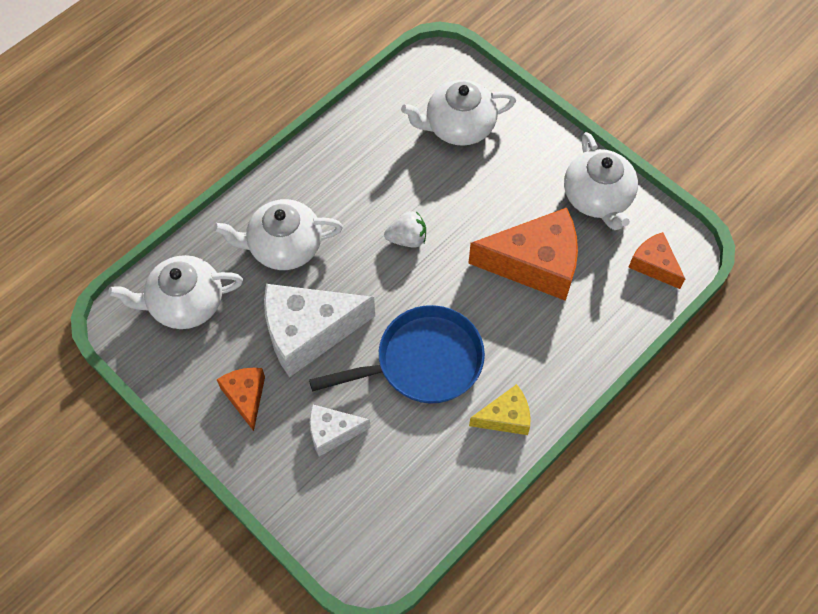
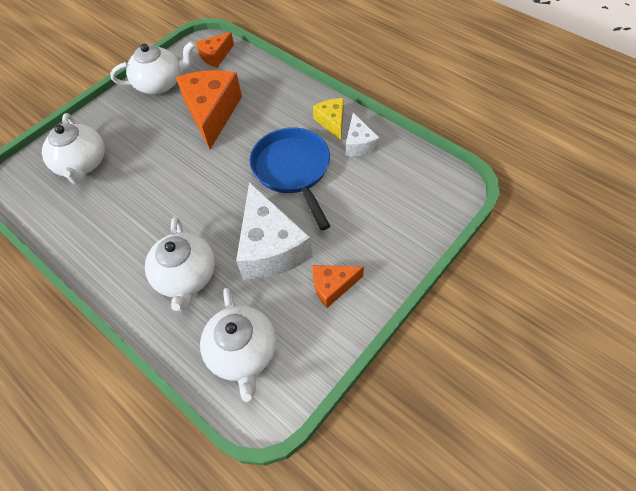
camera: 90 degrees left, 5 degrees down
(332, 432) = (356, 221): white cheese -> white cheese (359, 144)
(407, 238) = (185, 189): white strawberry -> none

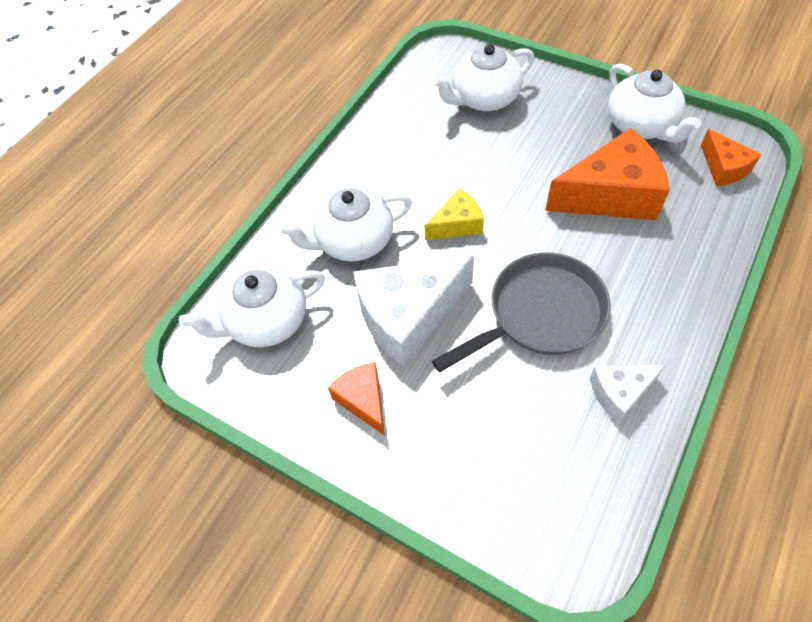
camera: 80 degrees right, 0 degrees up
(215, 56) = (724, 168): orange cheese -> orange cheese turned 150 degrees counterclockwise
(293, 170) = (540, 314): blue pan -> grey pan
(332, 122) = (651, 346): yellow cheese -> yellow cheese (457, 224)

